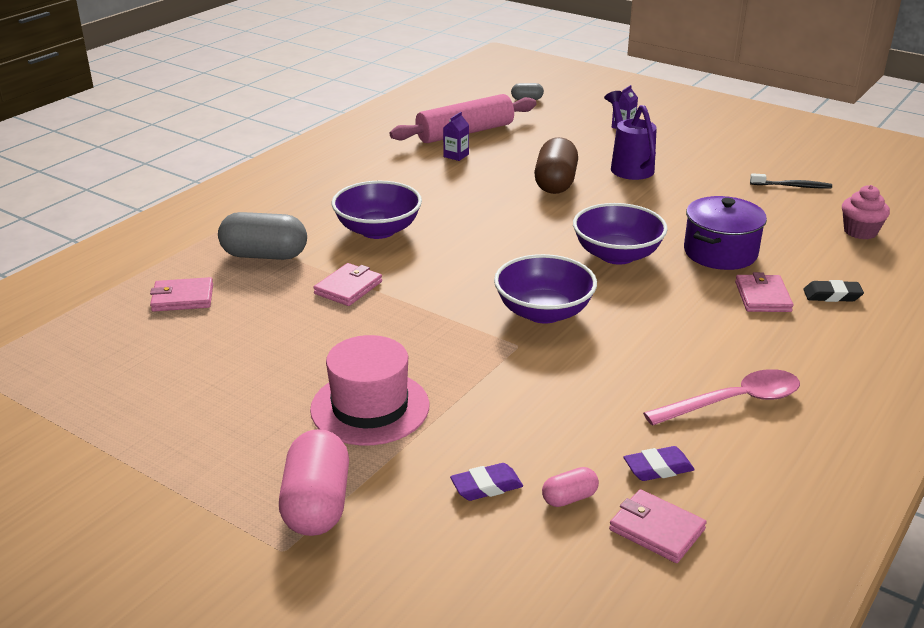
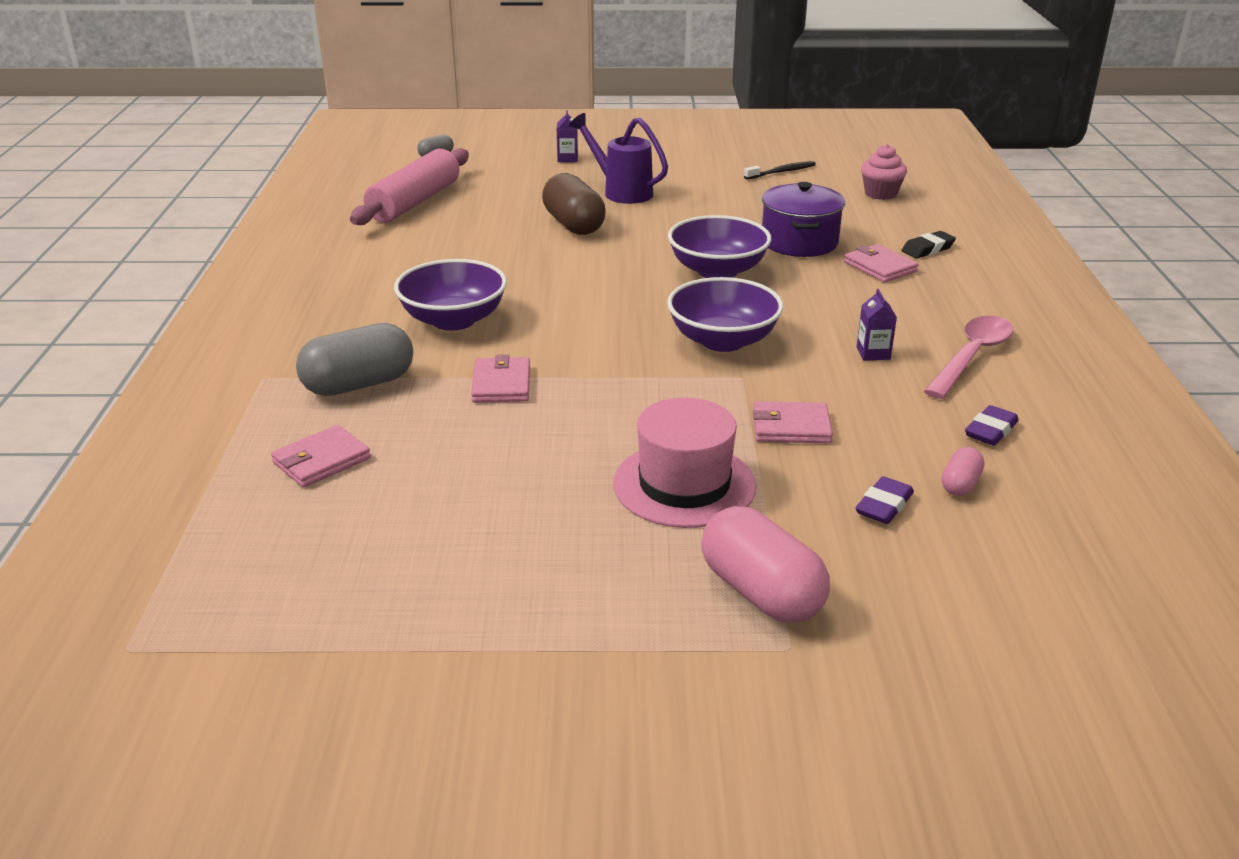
camera: 35 degrees left, 0 degrees up
(456, 155) = (436, 226): purple carton -> purple carton (873, 353)
(657, 529) = (1055, 478): pink wallet -> pink wallet (791, 427)

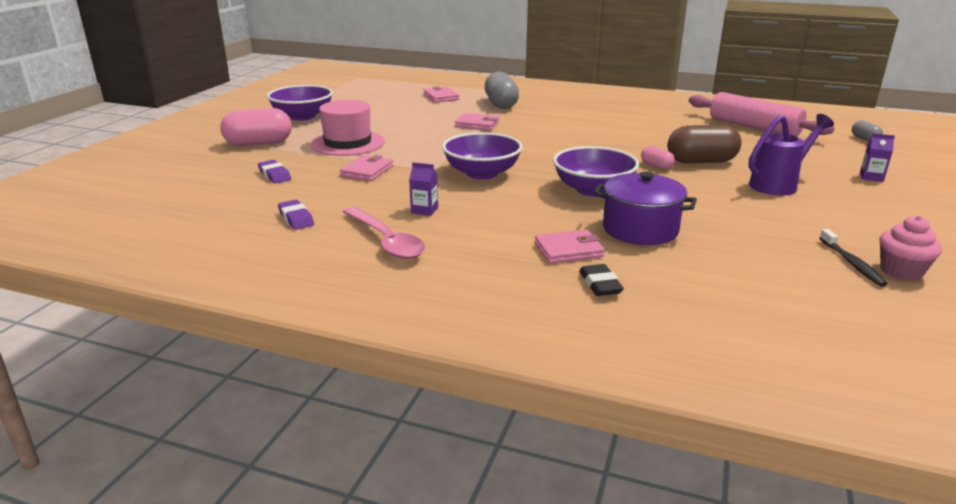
camera: 110 degrees right, 5 degrees down
(453, 320) = (559, 122): purple bowl -> purple bowl (302, 116)
(880, 194) = (777, 304): pink cupcake -> pink cupcake (901, 271)
(960, 484) = (263, 196): pink capsule -> pink capsule (656, 166)

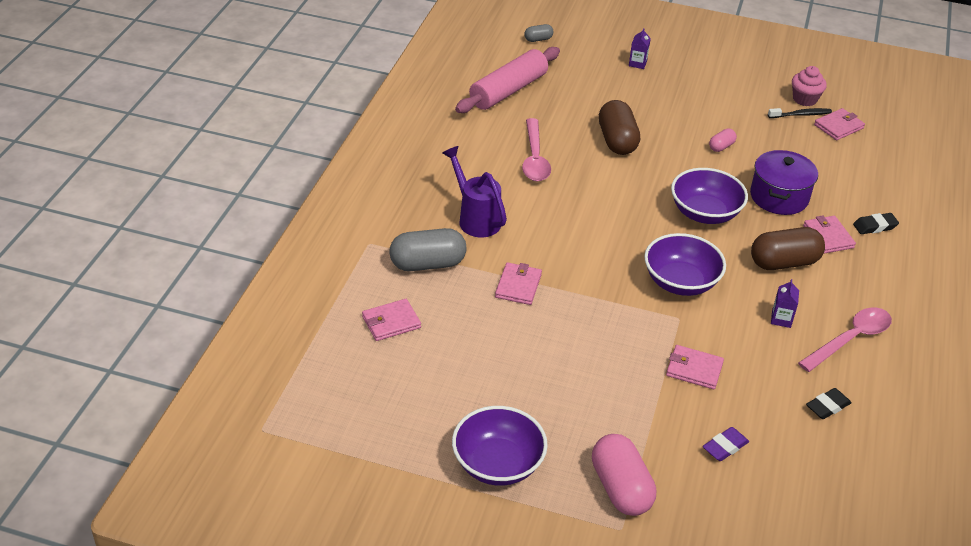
camera: 95 degrees left, 15 degrees up
(296, 218) = (827, 406): purple eraser -> black eraser
(348, 143) = (606, 398): pink hat -> none
(516, 220) = (784, 262): none -> brown capsule
(650, 132) = (534, 158): none -> pink spoon
(656, 166) = (635, 169): pink capsule -> pink capsule (721, 147)
(779, 184) = (665, 111): purple watering can -> purple watering can (475, 218)
(846, 289) = (838, 126): none -> pink wallet

